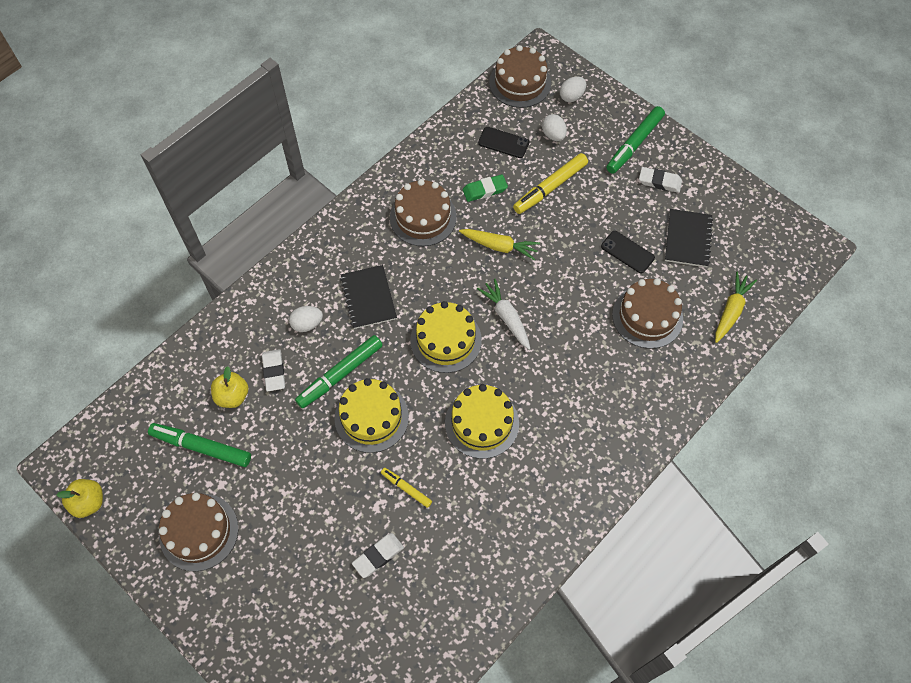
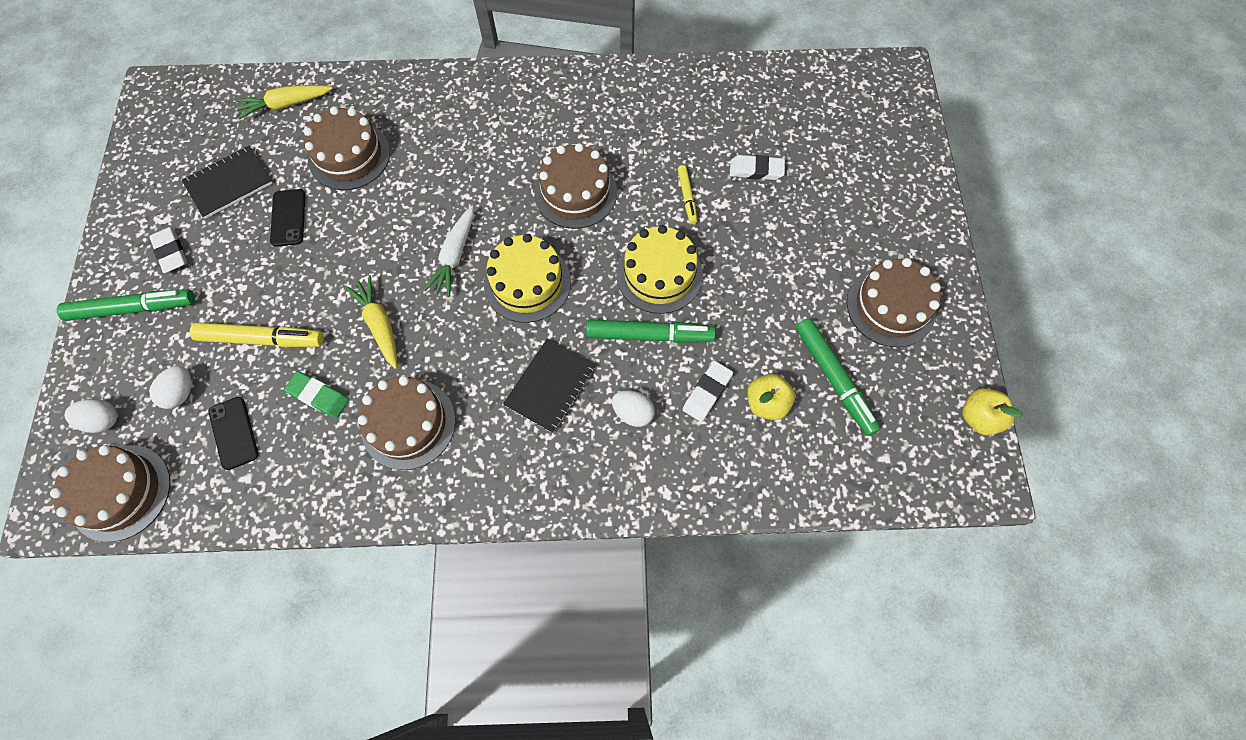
camera: 135 degrees left, 5 degrees up
(482, 423) = (575, 192): yellow cake -> brown cake

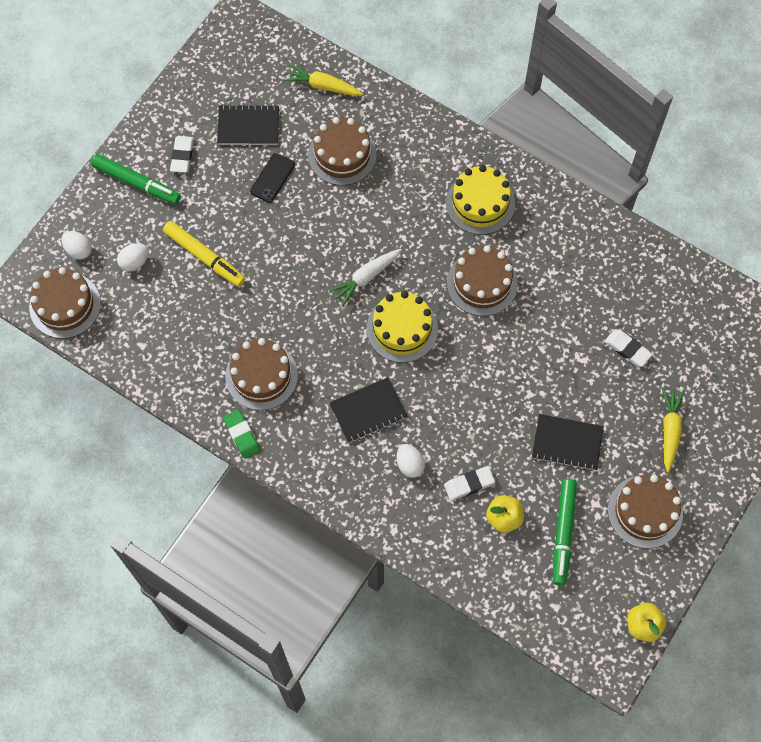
camera: 35 degrees right, 0 degrees up
(234, 433) = (151, 310): black phone -> none
(319, 396) = (217, 320): green eraser -> green eraser (241, 435)
(379, 325) = (285, 295): yellow carrot -> yellow carrot (670, 430)
(649, 335) = (459, 420): green marker -> none
(659, 274) = (497, 381): yellow cake -> yellow cake (480, 203)
(687, 197) = (560, 337): yellow marker -> none
(769, 290) = (567, 443): none -> black notebook

